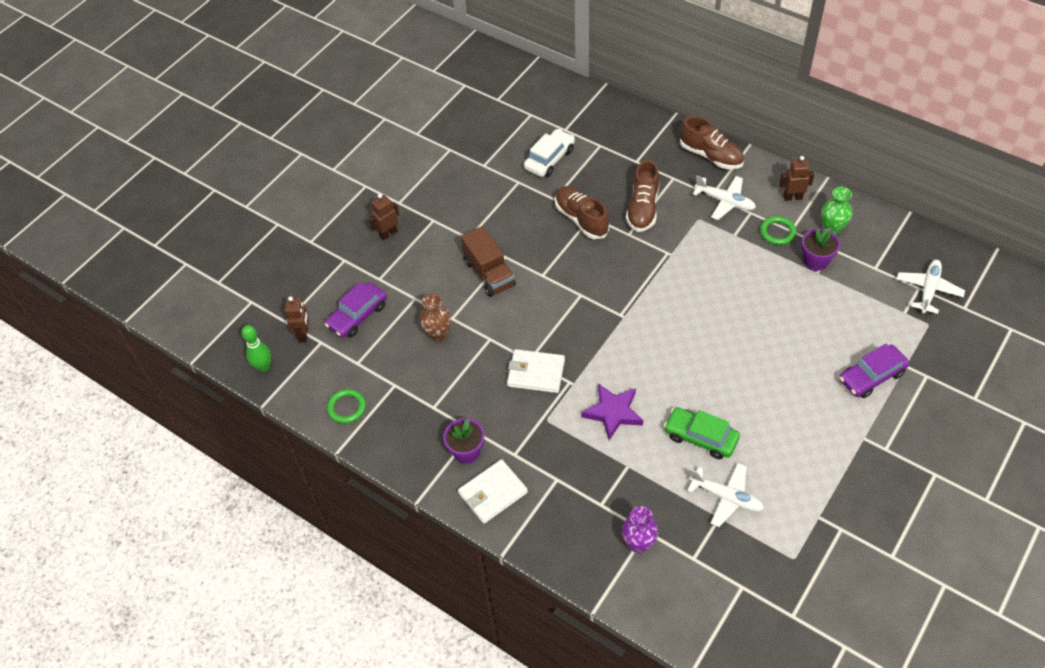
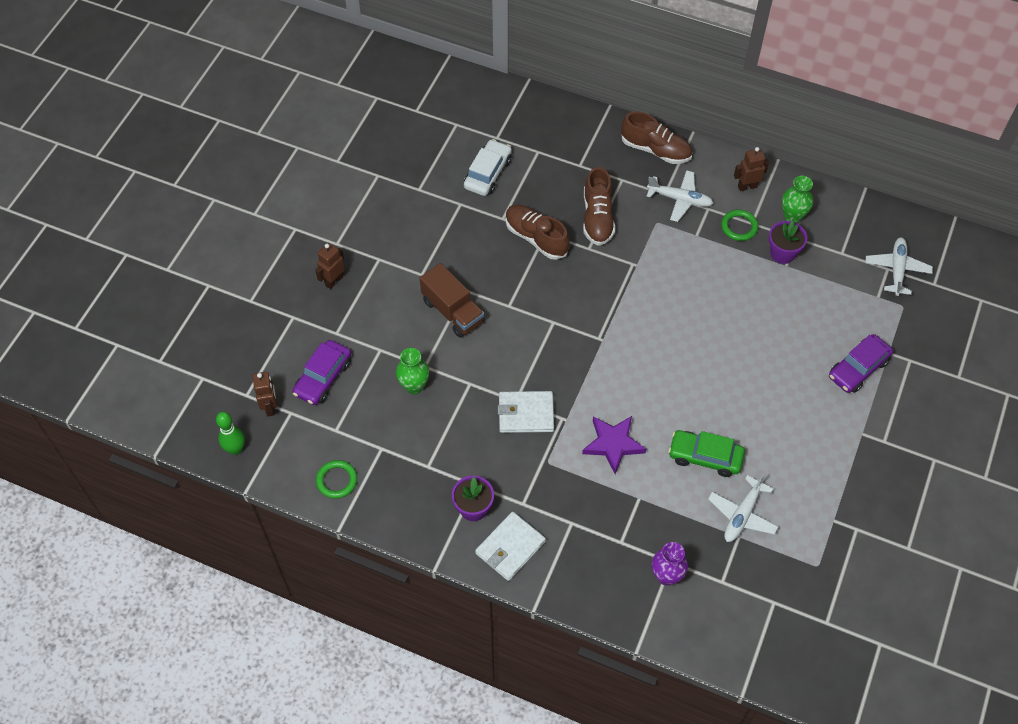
camera: 15 degrees left, 5 degrees up
(438, 334) = (414, 386): brown vase -> green vase
(726, 497) = (742, 515): white plane -> white plane turned 105 degrees clockwise

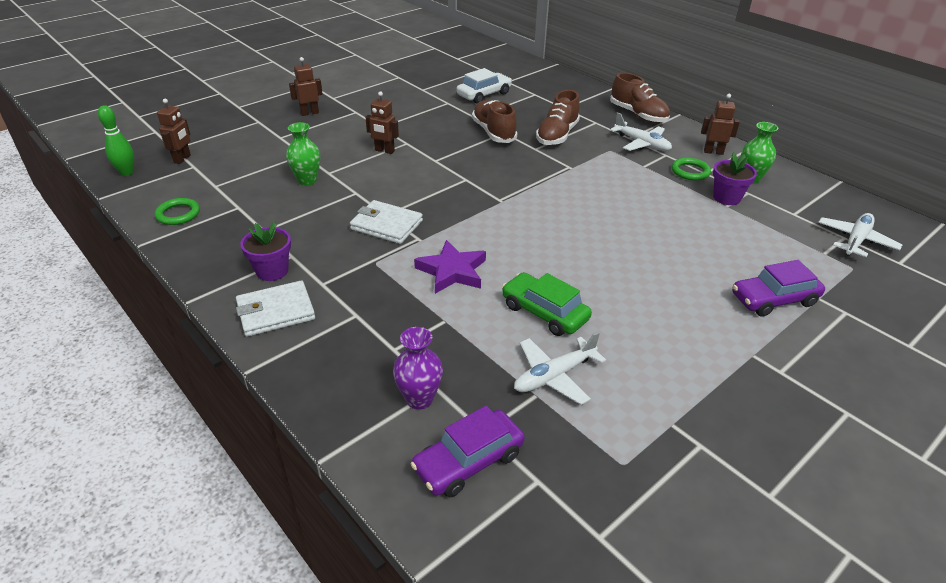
camera: 25 degrees right, 20 degrees down
(323, 377) = (241, 156): purple car -> purple car (468, 461)
(452, 311) = (384, 151): brown truck -> brown robot

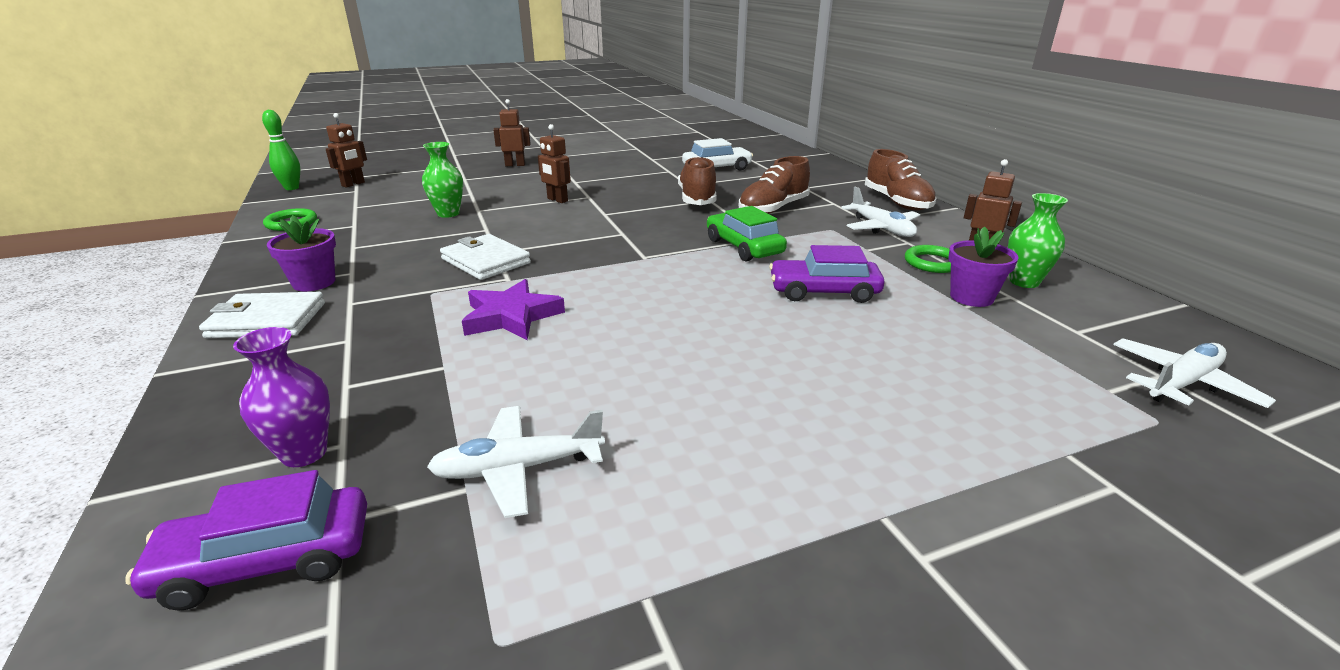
camera: 20 degrees right, 10 degrees down
(544, 312) = (584, 383): green car -> green car (744, 247)
(774, 299) = (975, 439): purple car -> purple car (823, 292)

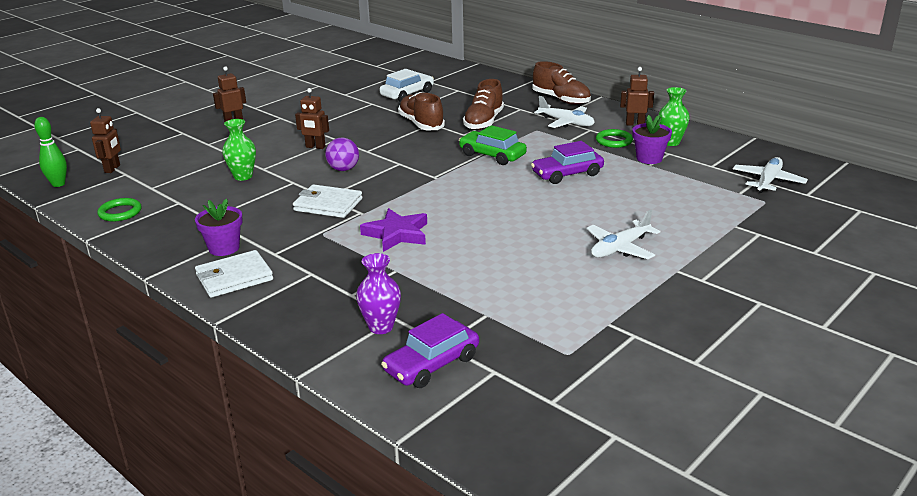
camera: 25 degrees left, 0 degrees up
(517, 468) = (500, 300): white plane -> white plane (620, 248)
(554, 227) = (343, 169): none -> purple ball

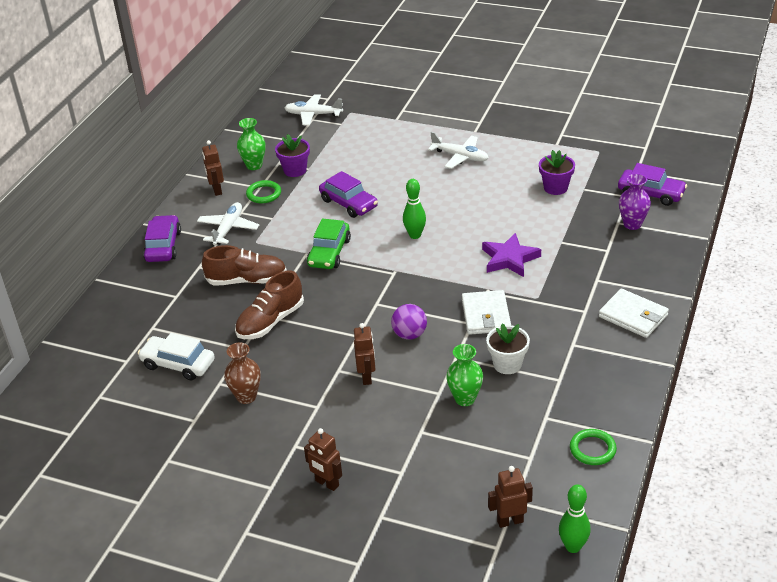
camera: 110 degrees left, 10 degrees up
(224, 248) = (598, 343): purple flower pot -> purple flower pot (555, 188)
(256, 200) = (507, 364): none -> white flower pot
(347, 109) = (246, 396): none -> brown vase
(483, 195) = (415, 235): none -> green bowling pin
(561, 100) = (163, 246): brown shoe -> purple car

